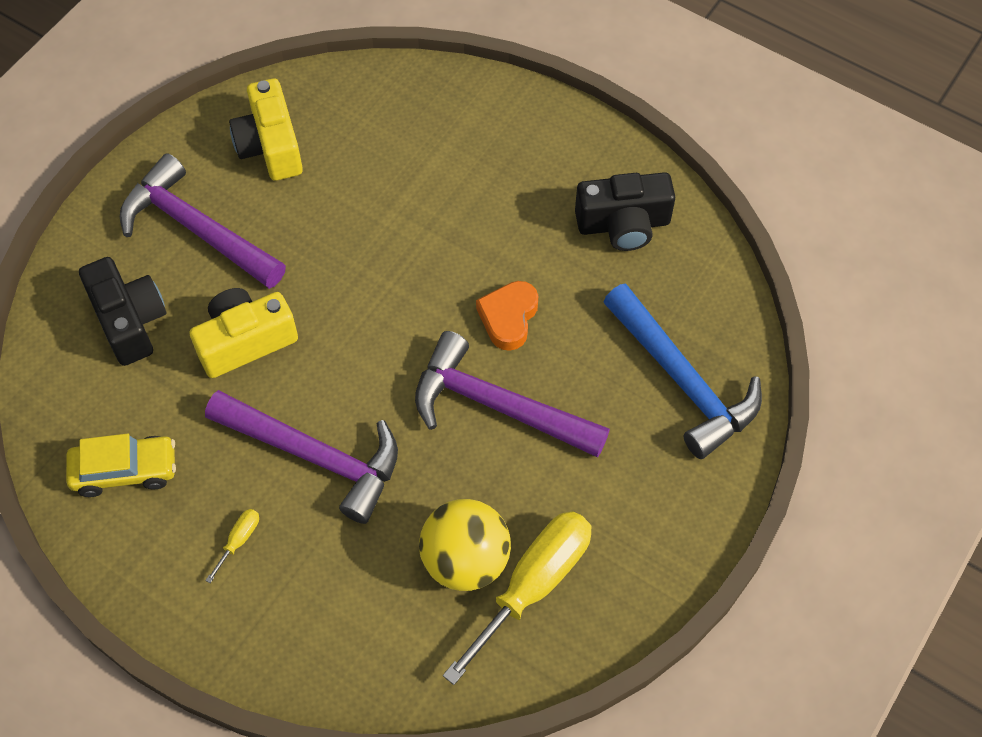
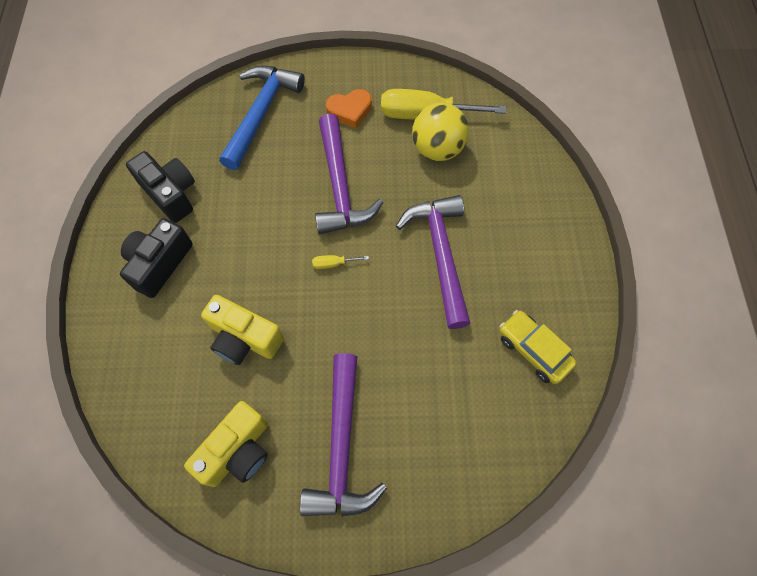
camera: 125 degrees left, 5 degrees up
(130, 321) = (441, 433): black camera -> black camera (159, 264)
(239, 540) = (517, 258): yellow screwdriver -> yellow screwdriver (333, 264)
(245, 341) = (400, 347): yellow camera -> yellow camera (244, 338)
(508, 318) = (279, 214): orange heart -> orange heart (350, 111)

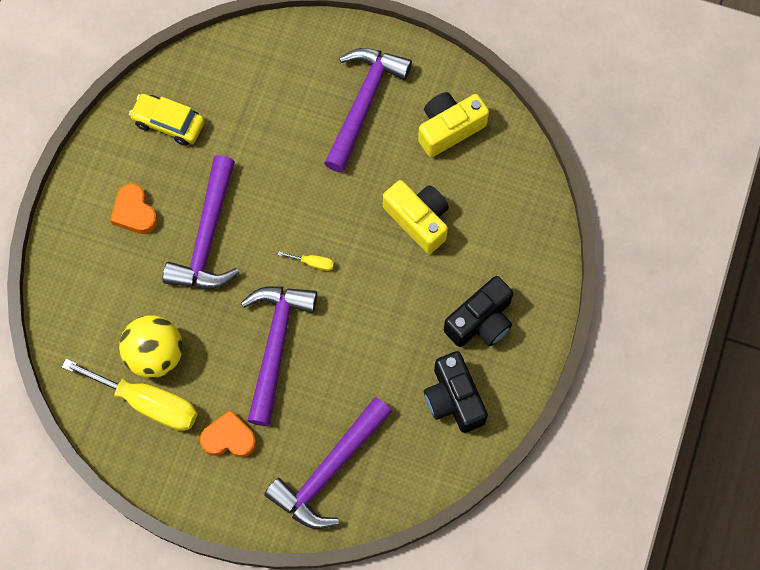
camera: 160 degrees left, 5 degrees up
(261, 113) = (329, 470): blue hammer -> purple hammer
(517, 254) = (134, 212): none -> orange heart
(533, 350) = (169, 123): yellow car -> yellow car turned 135 degrees clockwise

